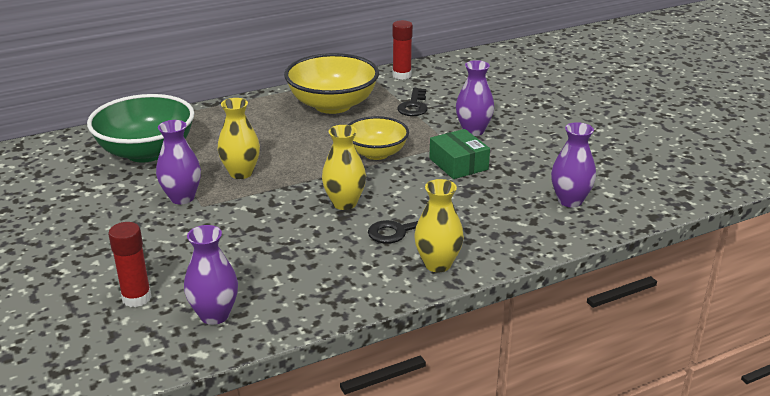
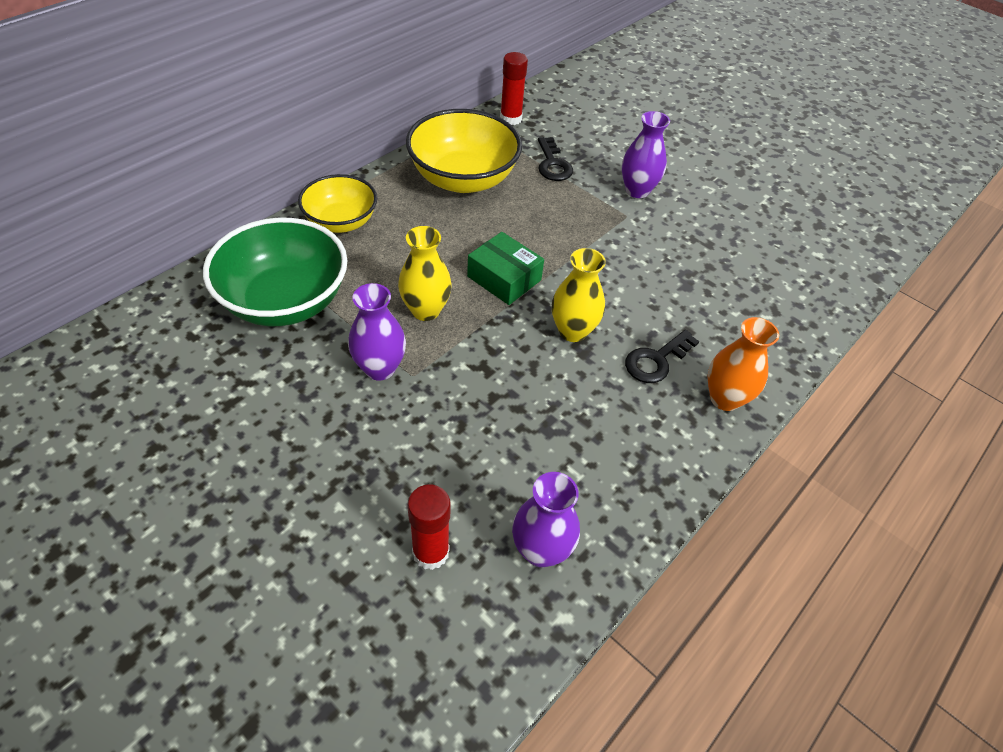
camera: 25 degrees left, 20 degrees up
(376, 153) = (558, 245): yellow bowl -> yellow bowl (341, 222)
(437, 264) = (724, 398): yellow vase -> orange vase
(458, 164) = (653, 243): green box -> green box (504, 278)
(570, 201) = (790, 273): purple vase -> none

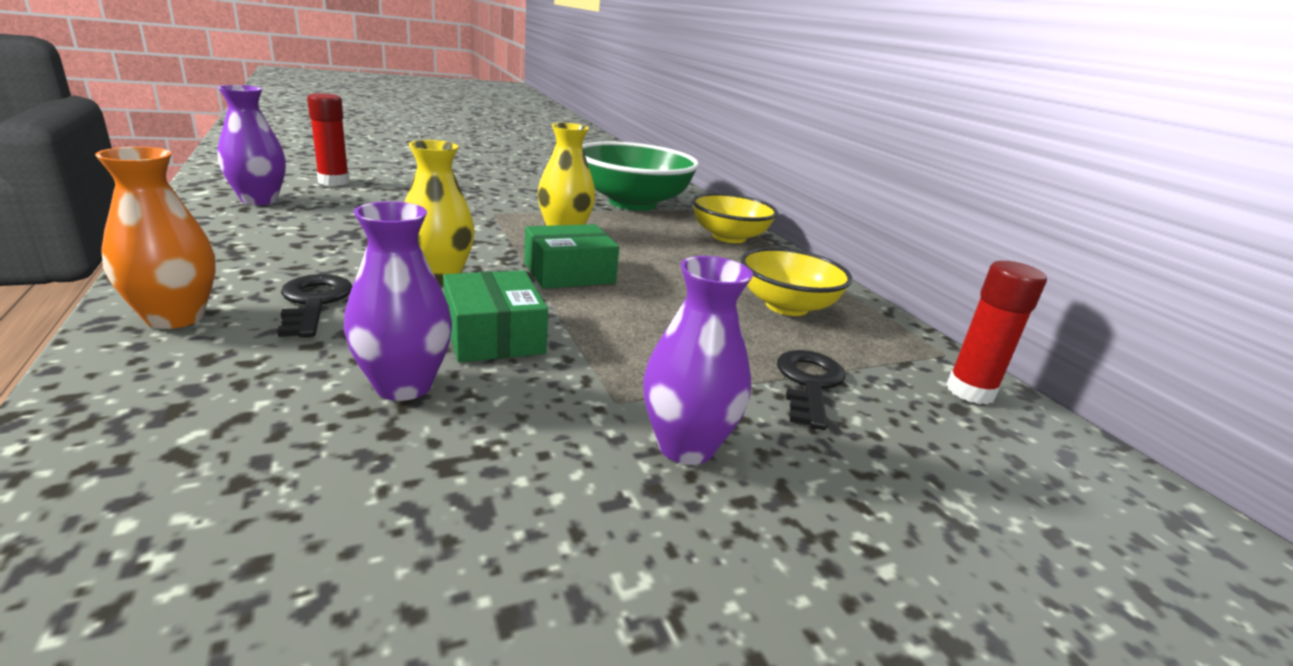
camera: 115 degrees right, 25 degrees down
(380, 368) = (517, 207): purple vase -> purple vase (403, 386)
(463, 179) = (786, 306): yellow bowl -> yellow bowl, size x0.63
(553, 164) = (809, 384): black key -> black key turned 90 degrees clockwise
(614, 274) = (493, 335): none -> green box

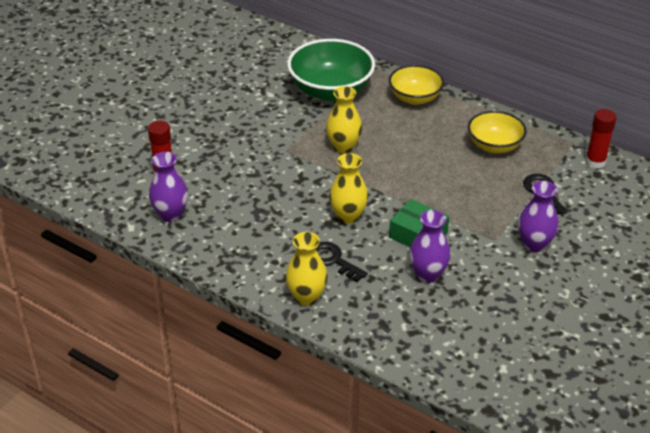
camera: 30 degrees left, 15 degrees up
(175, 317) = (306, 297): orange vase -> yellow vase
(569, 273) = (389, 178): green box -> none

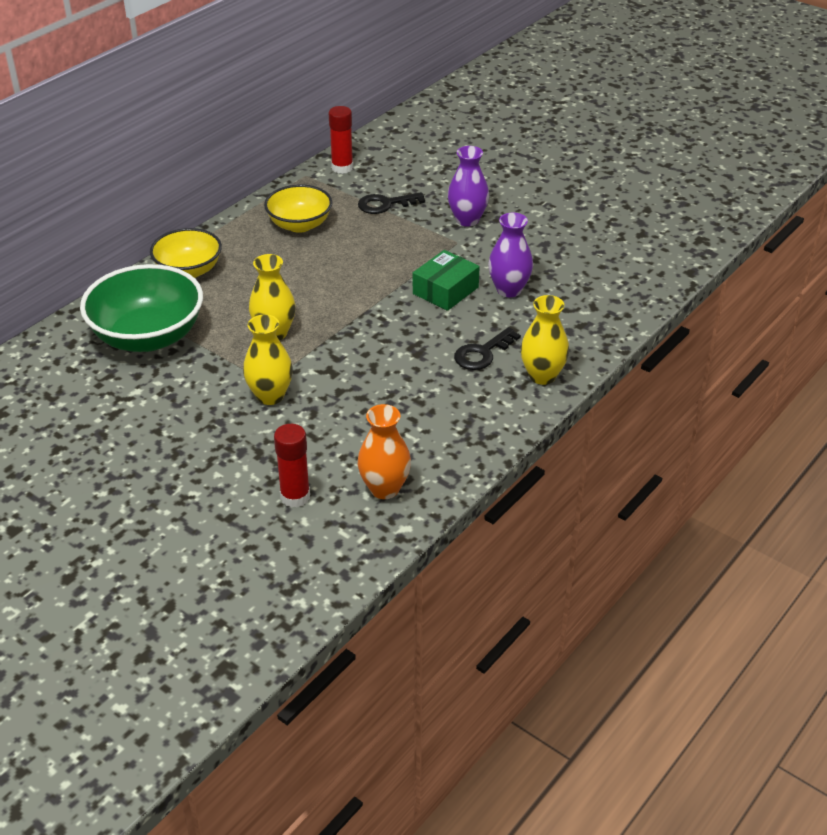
camera: 85 degrees left, 0 degrees up
(170, 215) = (384, 488): purple vase -> orange vase
(348, 216) = (407, 338): yellow vase -> yellow vase (270, 396)

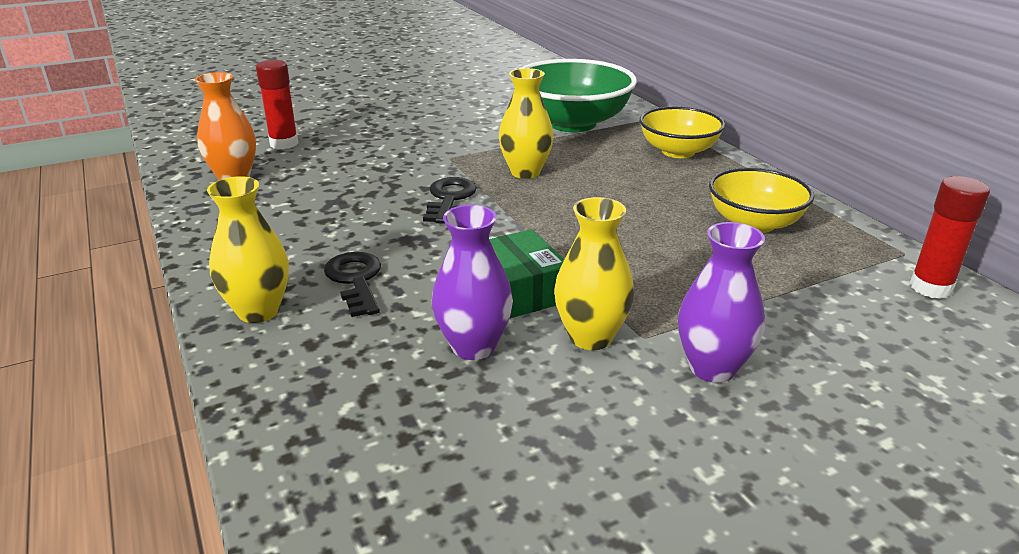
camera: 115 degrees right, 10 degrees down
(270, 396) = (426, 155): yellow vase -> yellow vase (590, 337)
(385, 204) = (793, 299): black key -> black key (449, 198)

